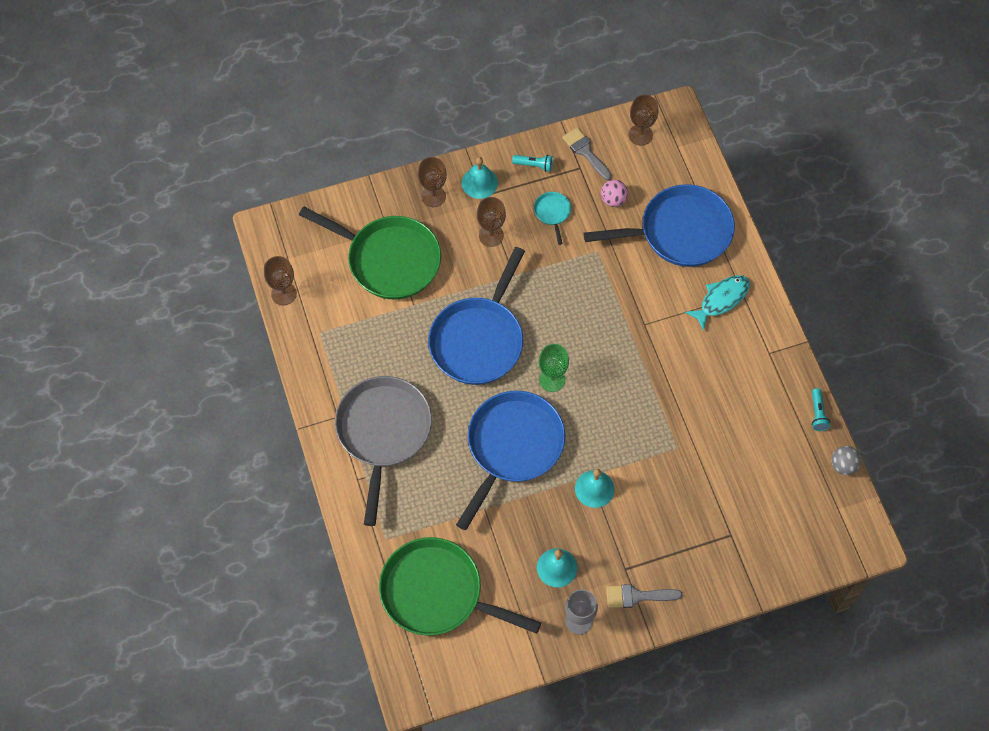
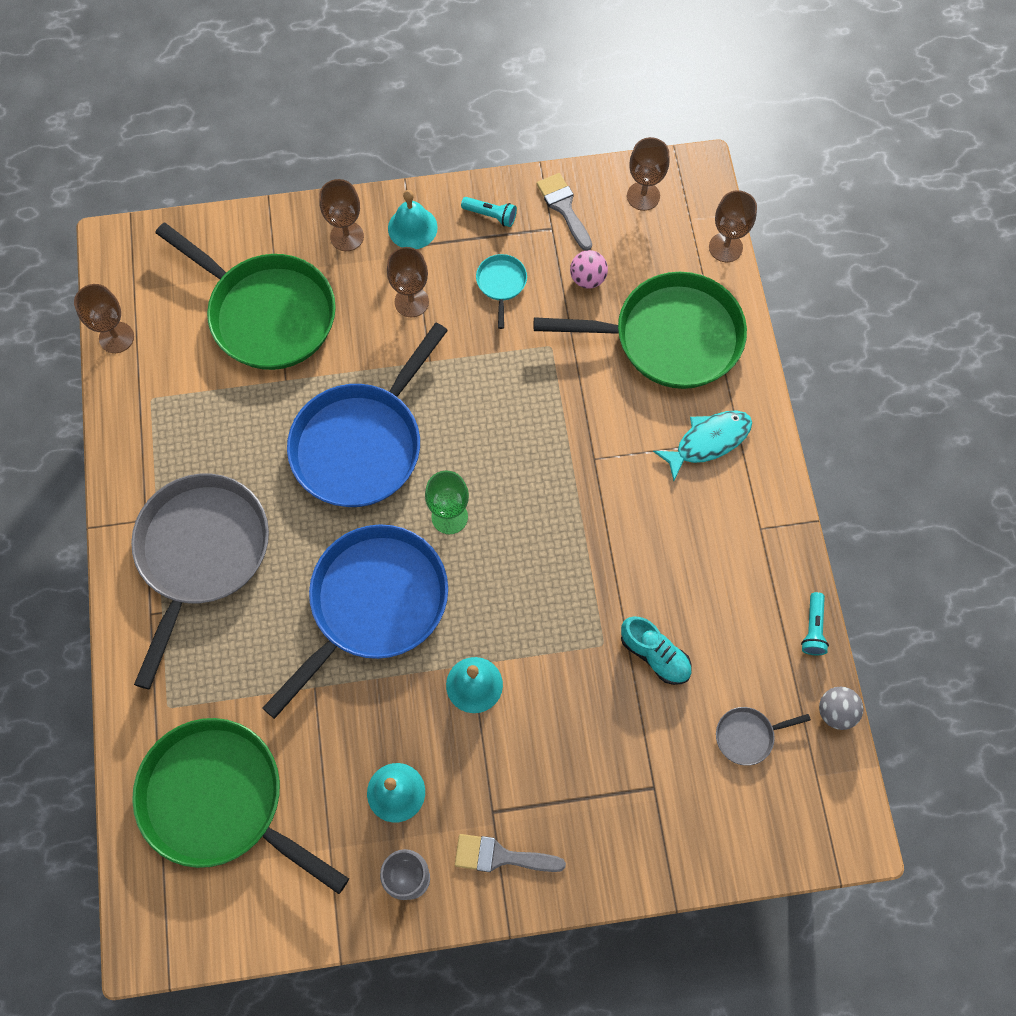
camera: 10 degrees right, 5 degrees up
(680, 232) = (669, 337): blue pan -> green pan
(706, 162) = (725, 247): none -> brown goblet
(713, 448) = (655, 655): none -> turquoise shoe
(787, 491) = (747, 736): none -> grey pan

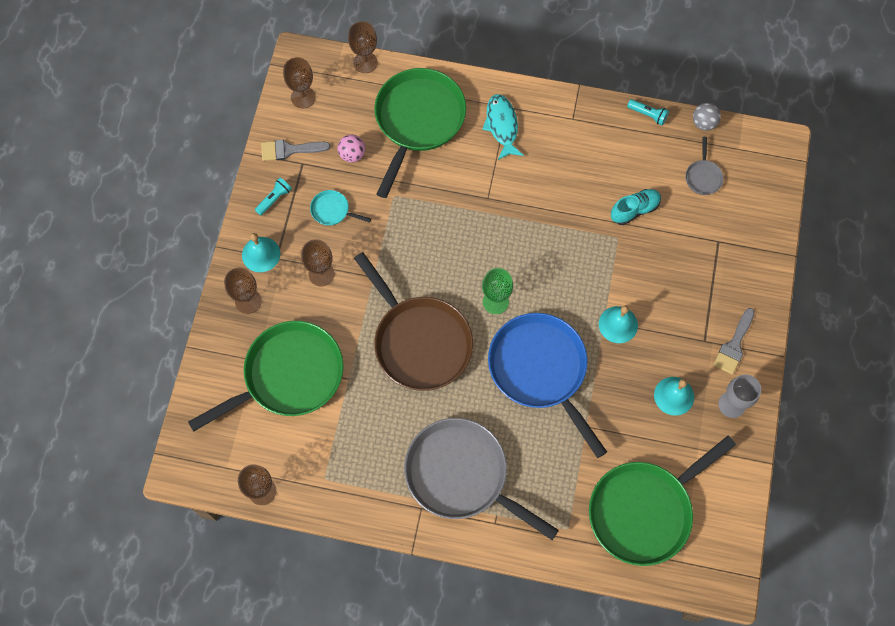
camera: 70 degrees left, 0 degrees up
(362, 443) = (419, 341): blue pan -> brown pan

